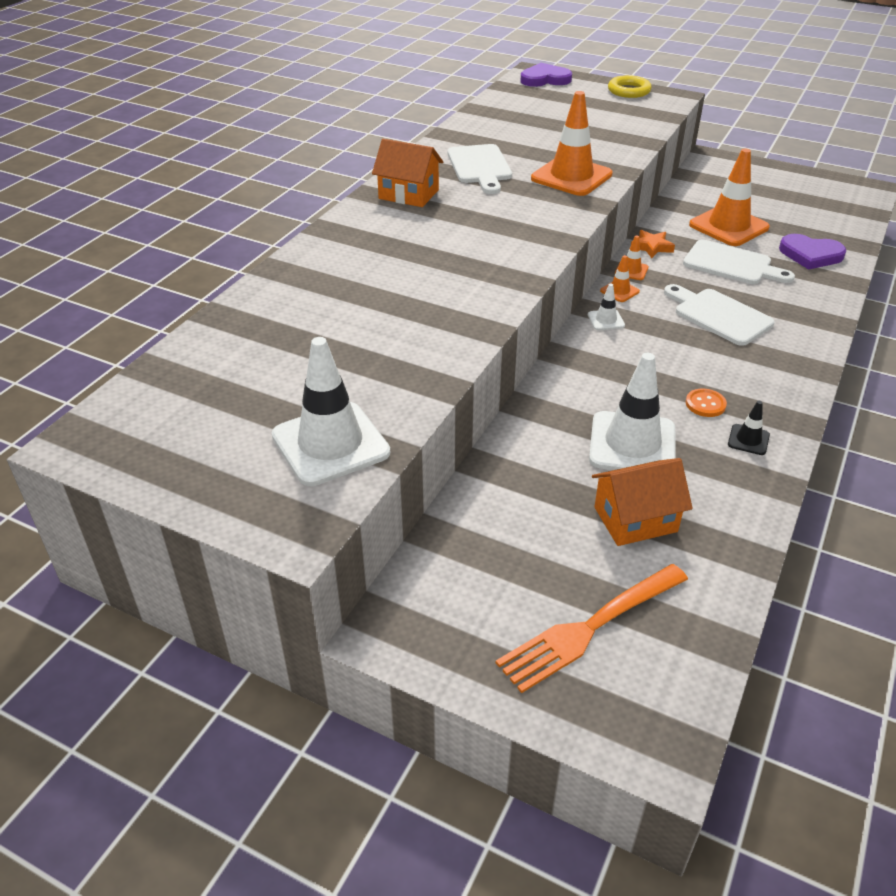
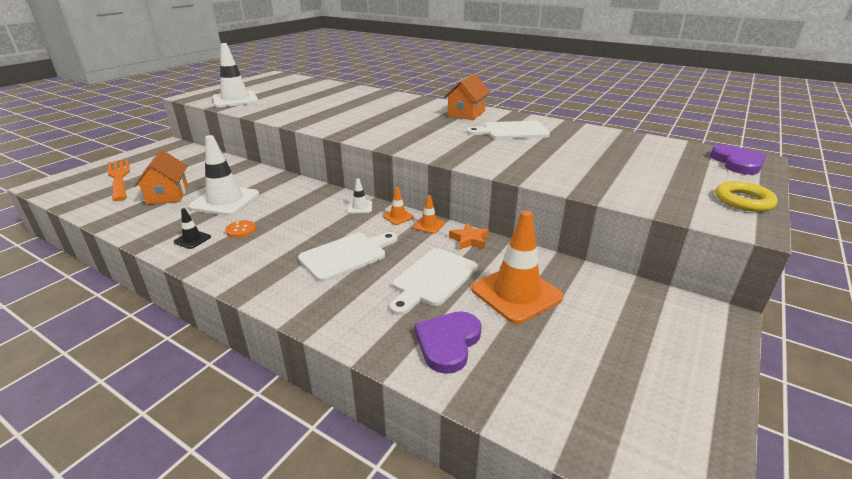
camera: 95 degrees right, 10 degrees down
(571, 177) = (497, 156): orange traffic cone -> none

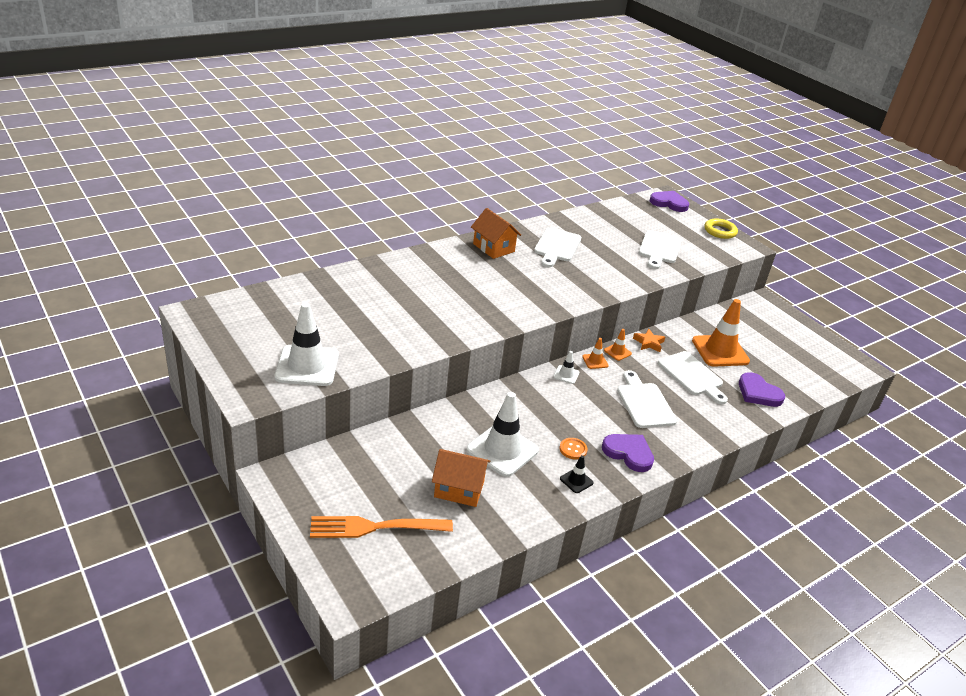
camera: 70 degrees left, 5 degrees up
(248, 260) = (628, 453): none -> purple heart
(607, 172) = (659, 249): none -> white cutting board

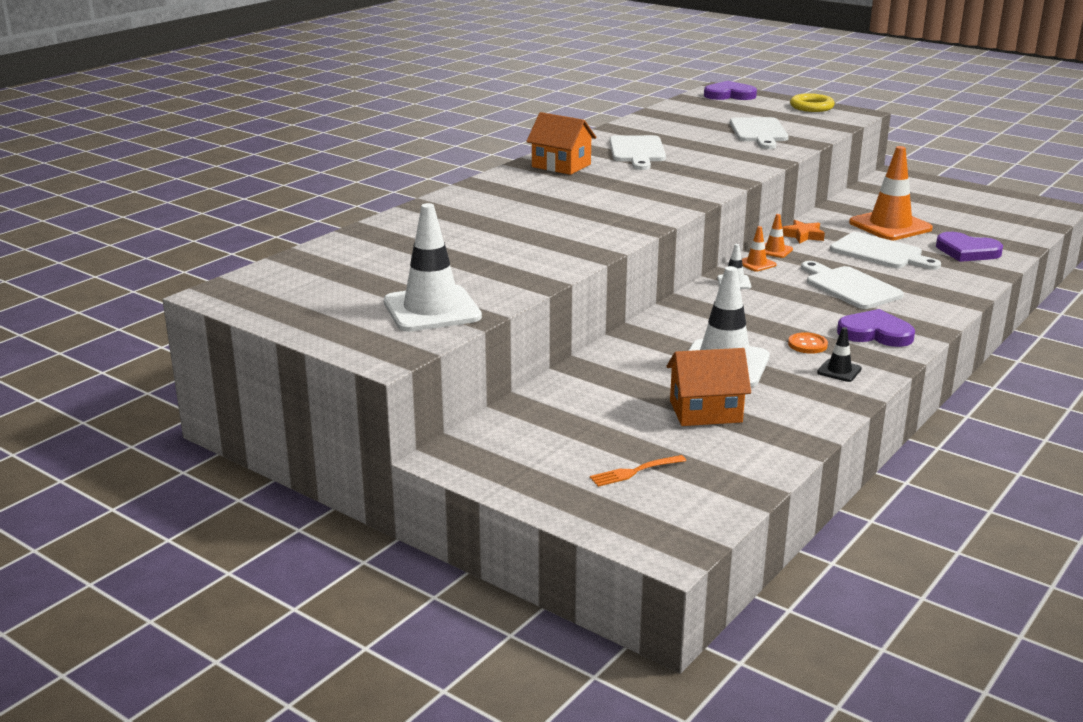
camera: 15 degrees left, 10 degrees down
(376, 527) = (635, 471): orange fork -> orange fork, size x0.49

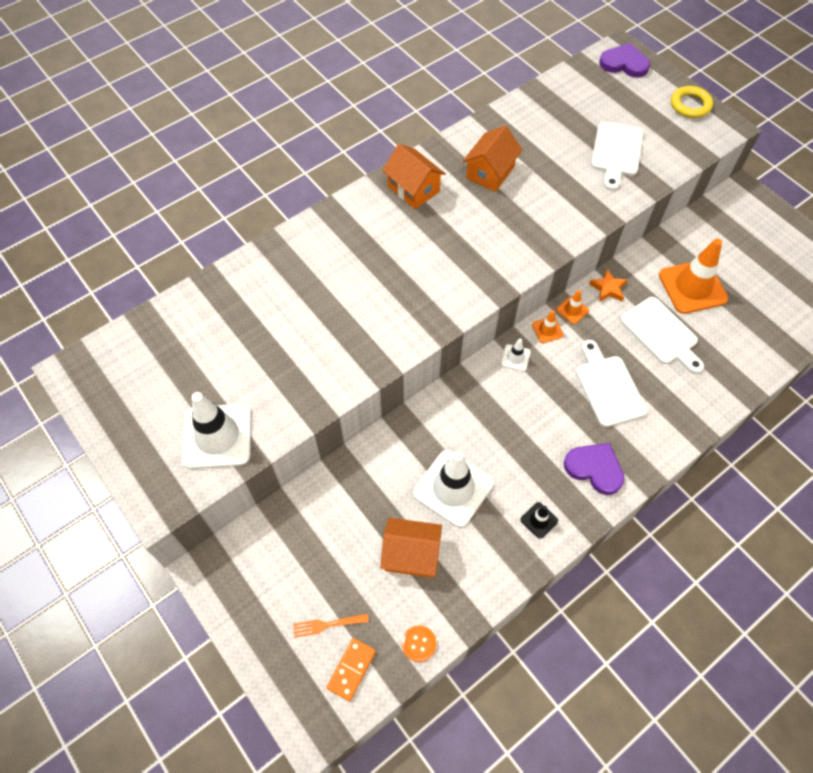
camera: 15 degrees right, 35 degrees up
(637, 151) = (490, 172): white cutting board -> orange house
(688, 497) = (351, 669): none -> orange domino
(807, 344) = (532, 473): orange button -> orange button (419, 644)
(967, 251) = (739, 348): purple heart -> none

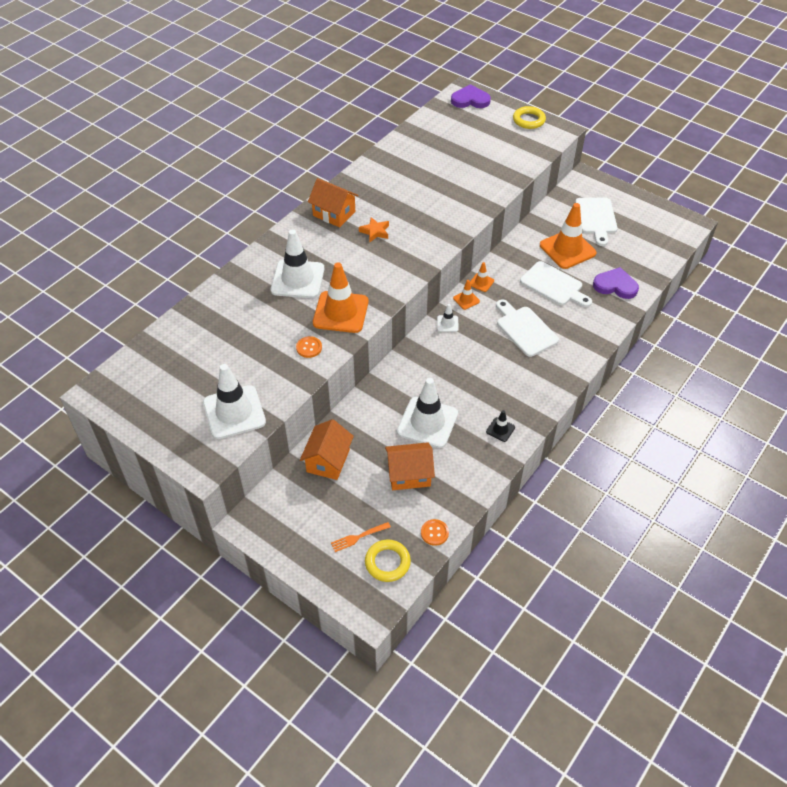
camera: 15 degrees left, 10 degrees down
(330, 368) = (309, 348): none -> orange button
(344, 270) = (297, 279): none -> white traffic cone
(351, 669) = (387, 562): orange domino -> yellow ring
(382, 327) = (341, 312): none -> orange traffic cone
(490, 172) = (390, 192): orange house -> orange house (328, 460)
(594, 468) = (531, 386): purple heart -> purple heart (615, 285)
(608, 288) = (504, 262): orange star -> orange star (375, 232)
(616, 152) = (483, 161): white cutting board -> white cutting board (596, 218)

